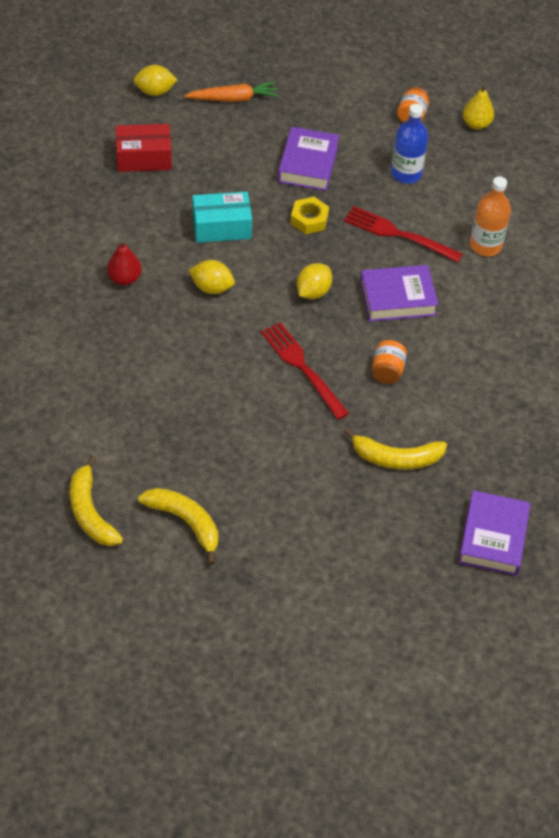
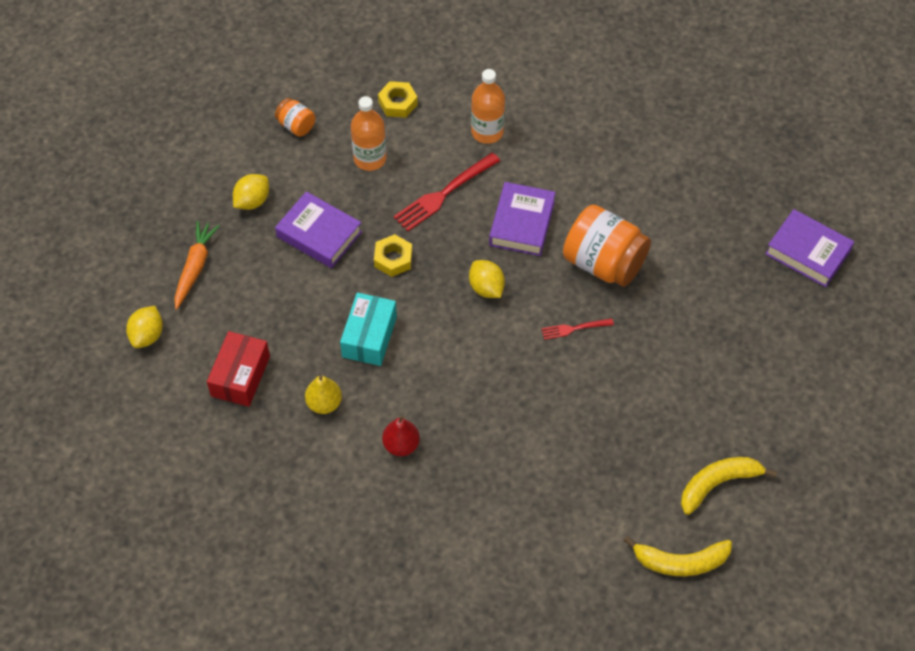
camera: 65 degrees left, 5 degrees up
(212, 287) = (445, 371): yellow lemon -> yellow lemon (252, 201)
(302, 368) = (574, 328): red fork -> red fork, size x0.54
(387, 371) = (604, 263): orange jar -> orange jar, size x2.05
(396, 458) = (702, 292): yellow banana -> none
(406, 173) = (370, 159): blue bottle -> orange bottle
(476, 124) = (332, 79): yellow pear -> yellow pear (324, 403)
(478, 174) = (398, 103): none -> yellow nut

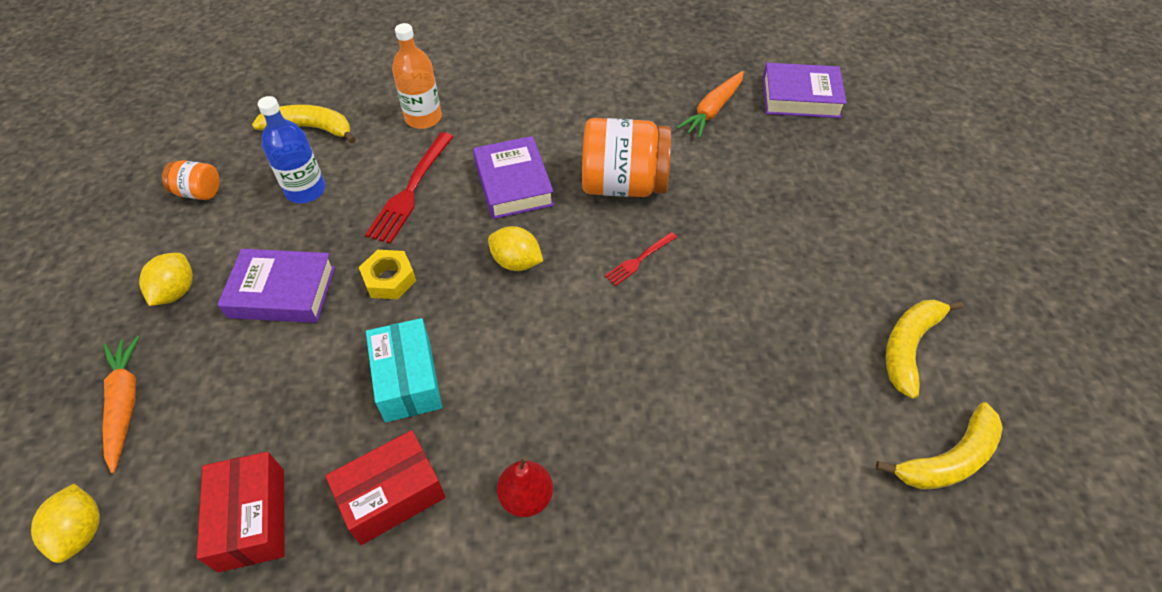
camera: 30 degrees left, 5 degrees down
(324, 403) = (392, 495): yellow pear -> red box
(370, 159) = (305, 190): orange bottle -> blue bottle
(398, 103) = (310, 128): yellow nut -> yellow banana
(722, 230) = (712, 110): none -> orange carrot

